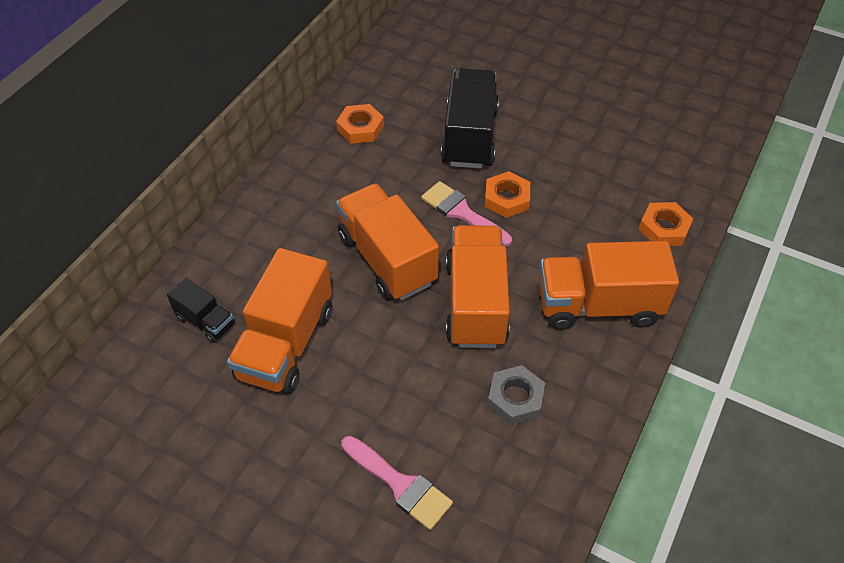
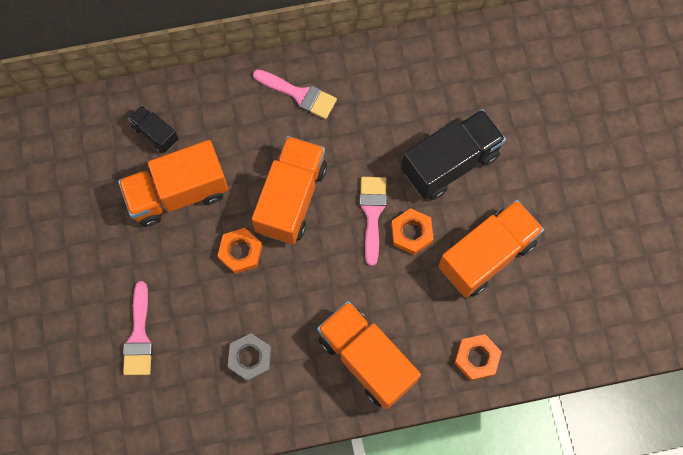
camera: 50 degrees right, 20 degrees up
(205, 321) = (155, 134): black truck -> black truck turned 135 degrees clockwise
(297, 191) = (299, 95): none -> pink brush
(360, 128) = (392, 84): orange nut -> orange nut (240, 252)
(475, 303) = (303, 280): orange truck -> orange truck (486, 255)

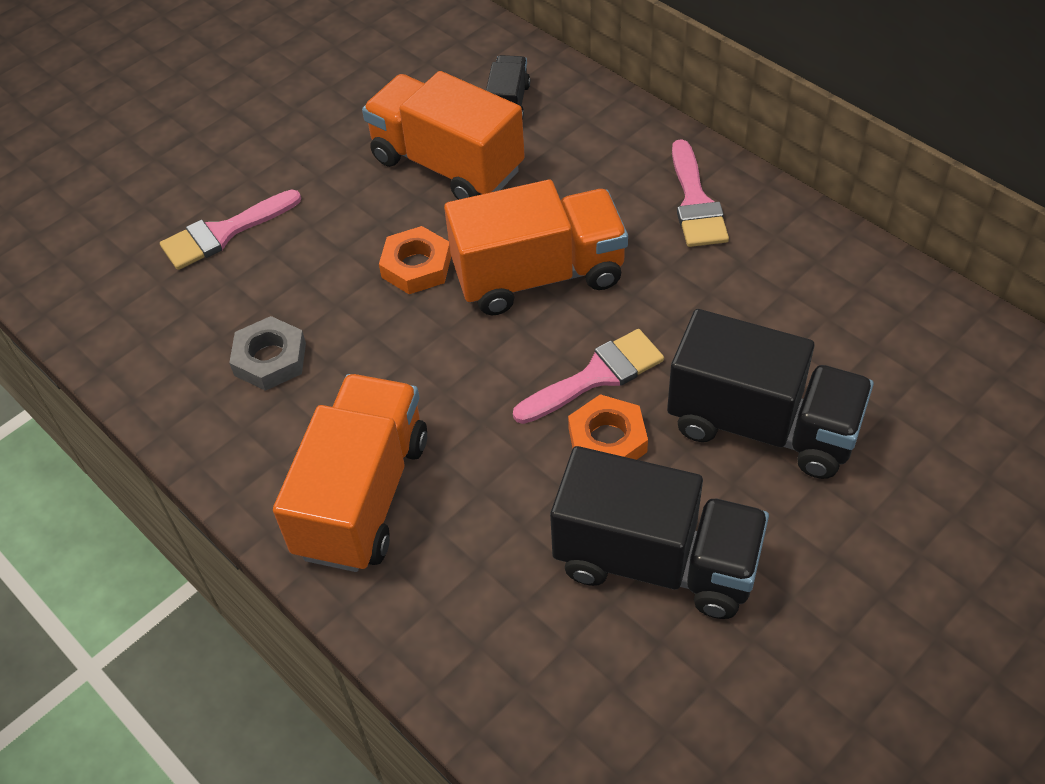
camera: 60 degrees right, 20 degrees down
(477, 358) = (470, 647): orange nut -> none
(486, 255) = (656, 561): orange truck -> black truck

